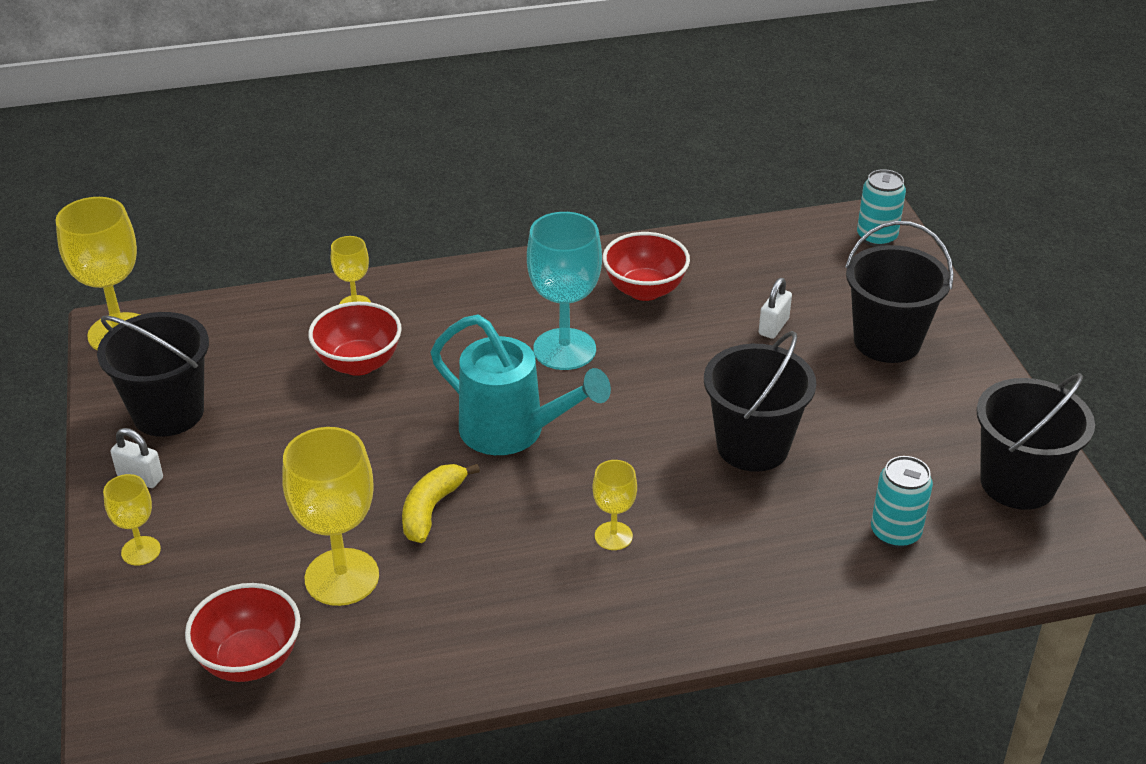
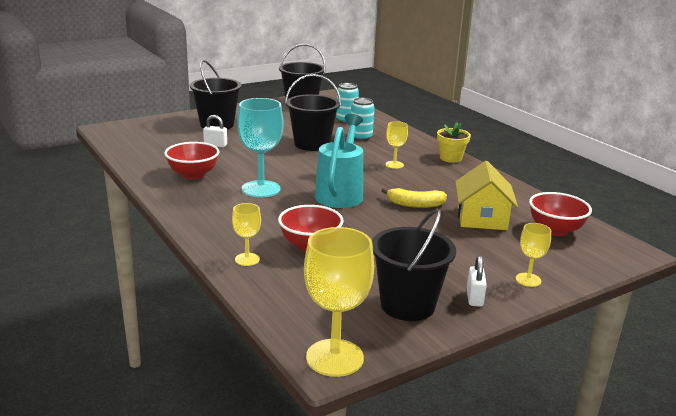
camera: 110 degrees left, 15 degrees down
(342, 577) = (482, 218): yellow goblet -> yellow house
(621, 639) = (450, 158): none -> yellow flower pot
(876, 237) = (124, 128): turquoise can -> turquoise can (361, 137)

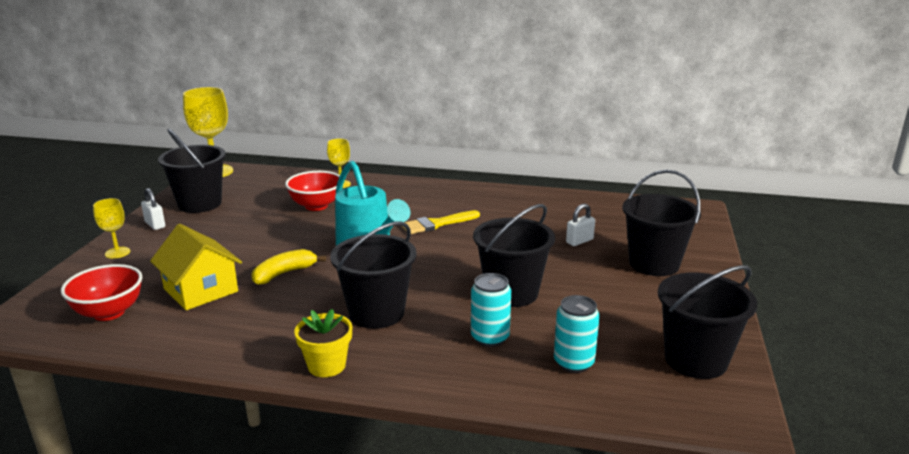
camera: 135 degrees right, 0 degrees up
(193, 175) = (511, 209): red bowl -> none
(261, 189) = (437, 224): turquoise goblet -> yellow brush
(394, 165) = (376, 313): yellow goblet -> black bucket

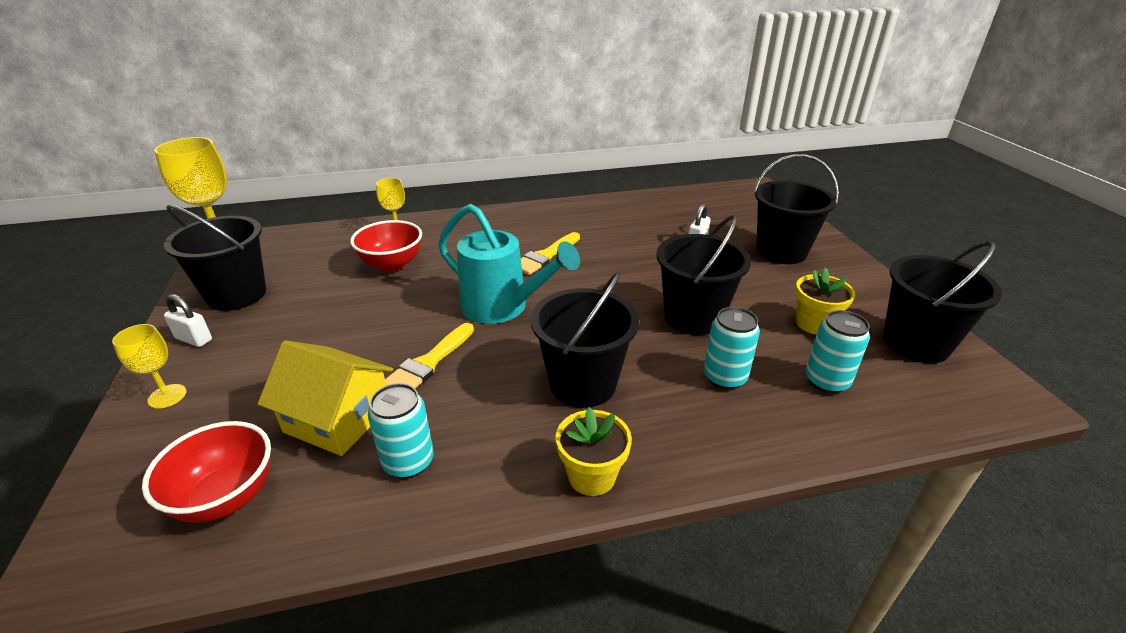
camera: 25 degrees left, 10 degrees up
(221, 324) = (408, 462): none -> turquoise can
(284, 273) = (428, 363): yellow banana -> yellow brush
(615, 323) = (814, 324): none -> yellow flower pot

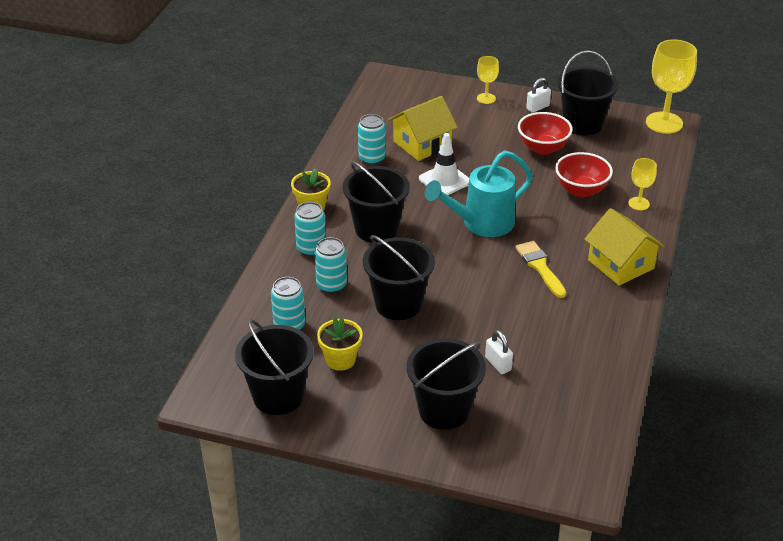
camera: 120 degrees right, 5 degrees up
(226, 497) = (395, 111): red bowl -> red bowl (543, 148)
(428, 363) = (444, 180): yellow brush -> white traffic cone
(503, 222) = (621, 264): none -> yellow house
(682, 428) = (311, 249): none -> turquoise can

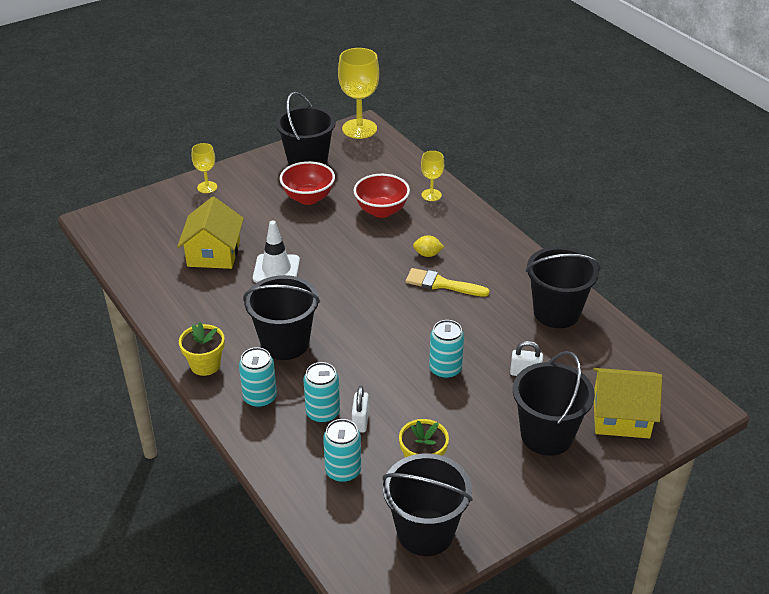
camera: 50 degrees left, 0 degrees up
(372, 158) = (191, 291): turquoise can -> turquoise can (445, 369)
(398, 304) = (394, 387): black bucket -> black bucket (556, 312)
(481, 223) = (354, 282): turquoise watering can -> none
(537, 107) = (257, 170): white padlock -> white padlock (360, 421)
(564, 241) = (427, 254): none -> yellow lemon
(621, 264) = (486, 244): yellow house -> yellow house (621, 416)

